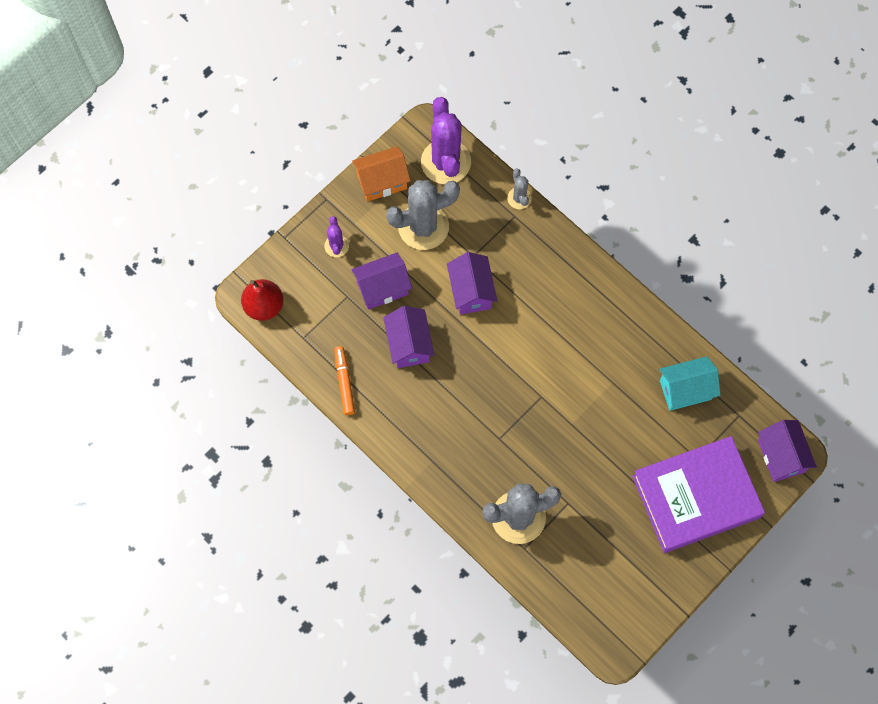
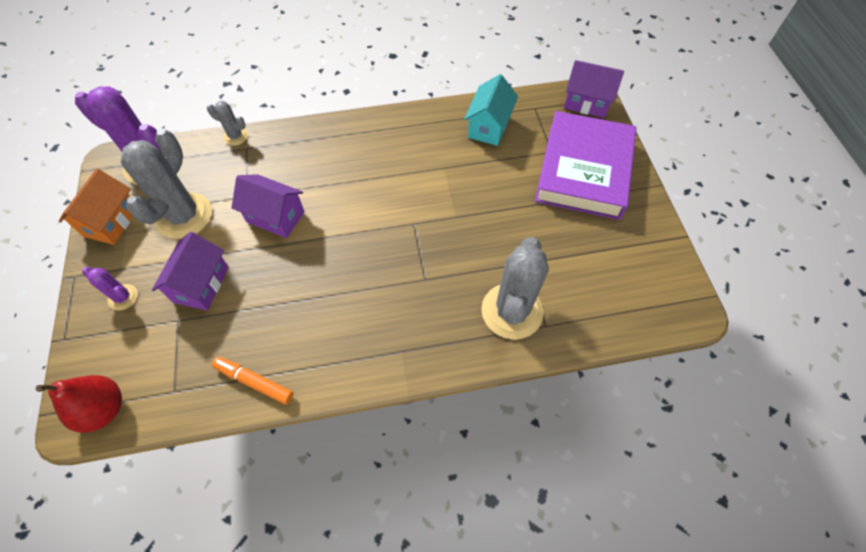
camera: 55 degrees left, 10 degrees down
(409, 344) = (274, 297): purple house -> none

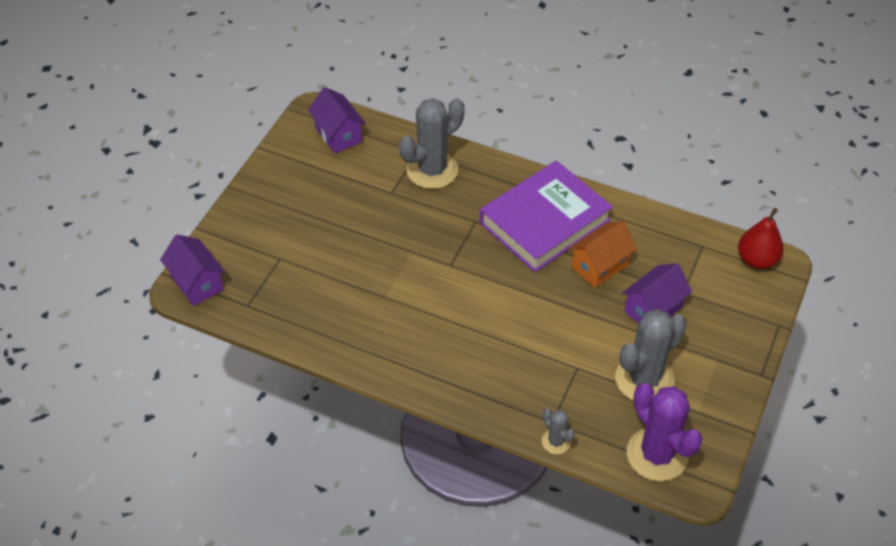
camera: 145 degrees left, 10 degrees down
(112, 221) = (714, 411): orange house -> orange house (600, 266)
(123, 297) = (722, 333): purple cactus -> none
(254, 382) = (642, 222): orange marker -> none
(275, 217) = (562, 333): purple house -> purple house (338, 135)
(489, 127) = (308, 311): turquoise house -> none
(584, 170) = (273, 229): purple book -> purple book (544, 222)

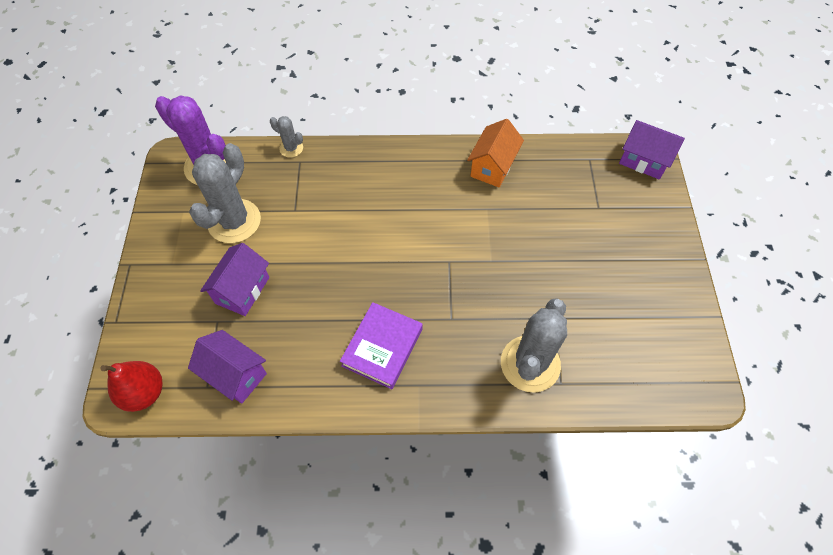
camera: 155 degrees right, 10 degrees up
(338, 135) = (657, 368): purple house -> purple house (235, 375)
(544, 222) = (382, 347): purple book -> purple book, size x0.61
(600, 266) = (307, 317): orange house -> orange house (492, 167)

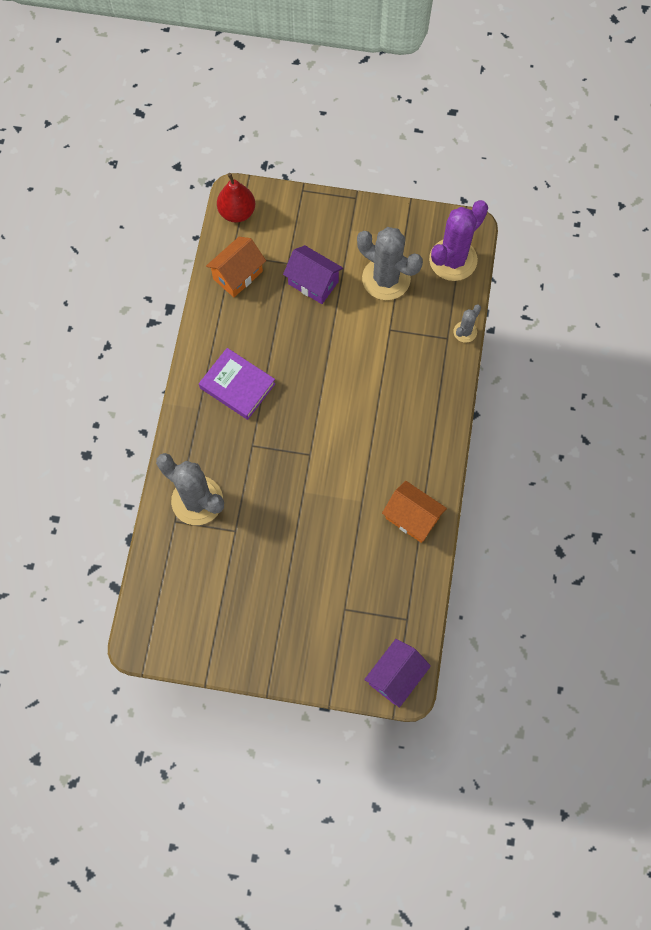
camera: 100 degrees right, 10 degrees up
(235, 375) = (237, 275): purple house -> orange house

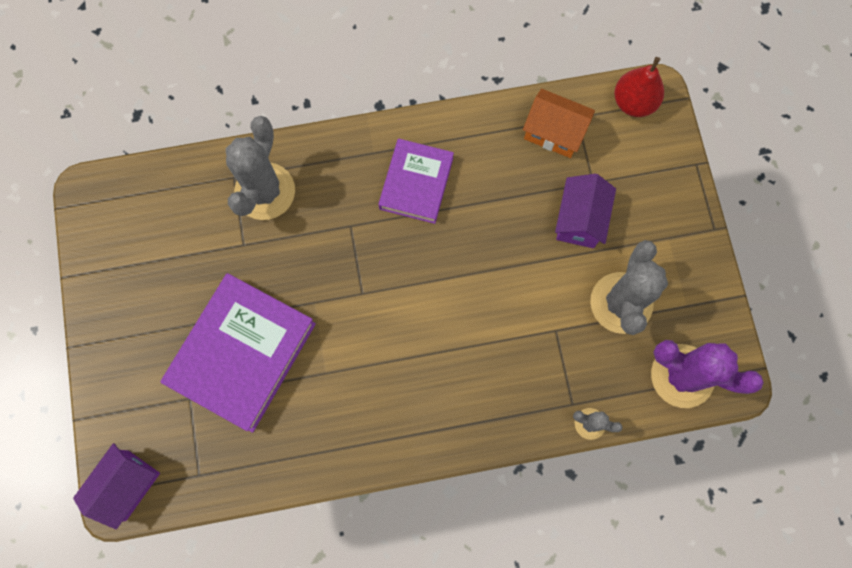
camera: 70 degrees right, 5 degrees up
(324, 558) = (242, 354): none -> purple book
(396, 676) = (127, 485): purple house -> purple house turned 75 degrees counterclockwise
(412, 518) = (324, 439): orange house -> none

